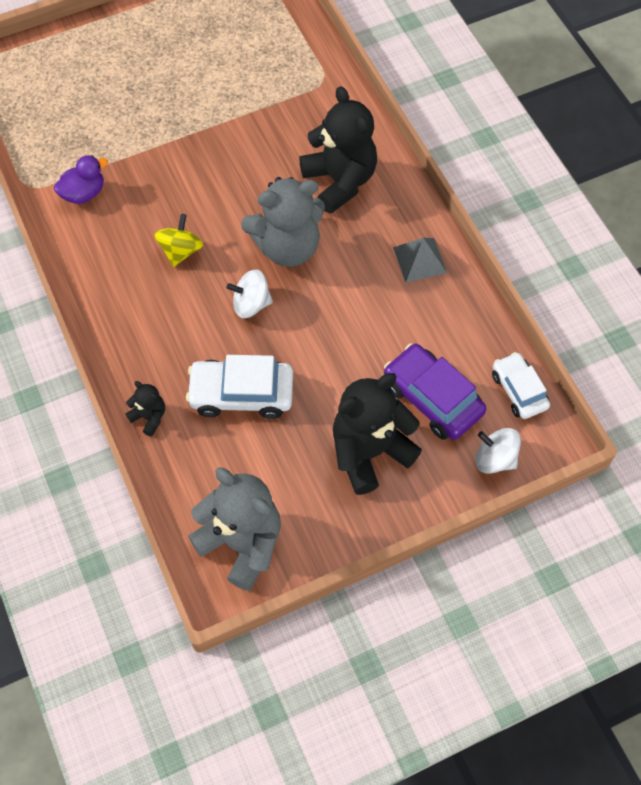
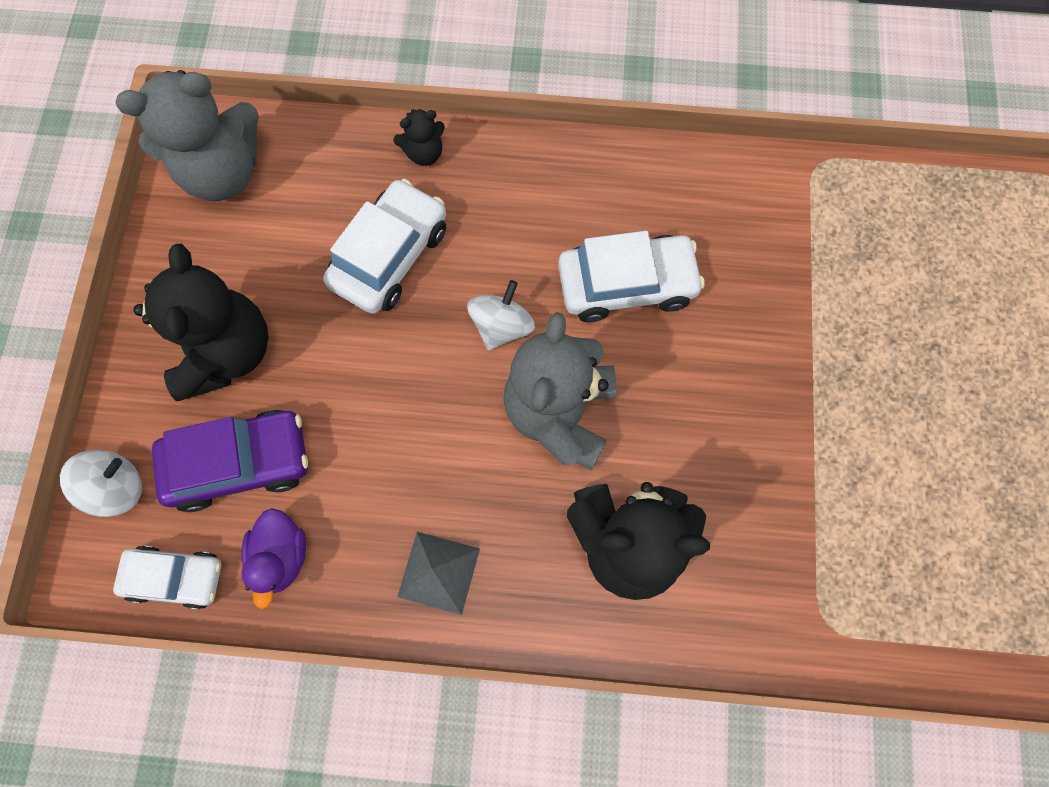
camera: 120 degrees right, 10 degrees up
(84, 193) = (776, 217): purple duck -> purple duck (281, 556)
(180, 251) = (626, 285): yellow spinning top -> white car

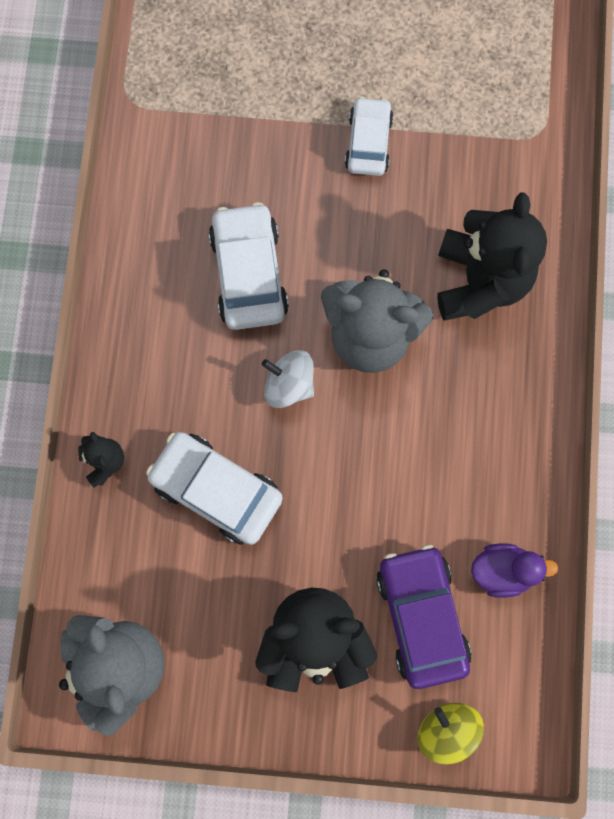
camera: 90 degrees left, 5 degrees up
(117, 487) = (446, 729): white spinning top -> yellow spinning top
(176, 577) = (525, 663): white car -> white car (368, 142)
(438, 572) = (511, 435): grey pyramid -> none

